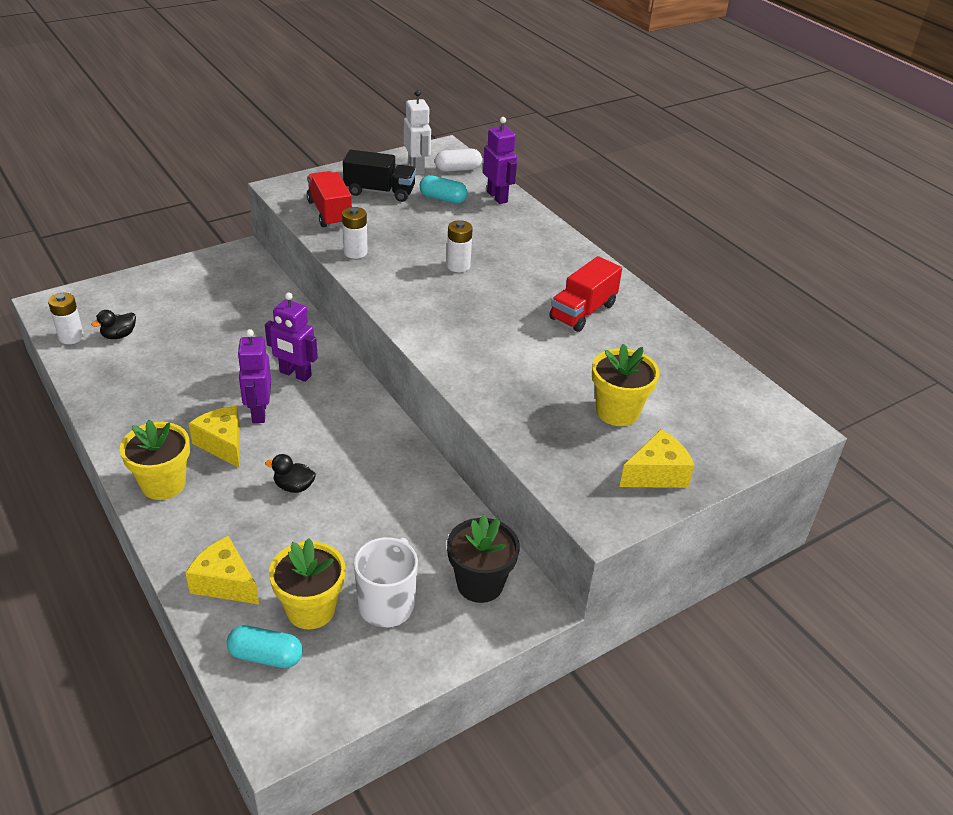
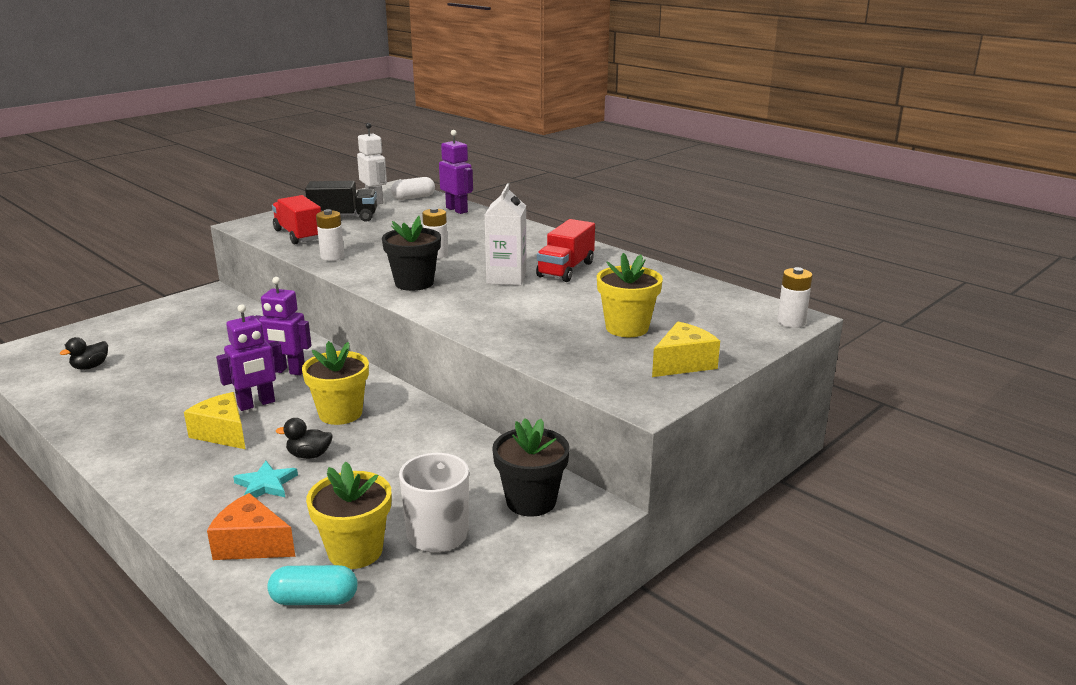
camera: 10 degrees left, 15 degrees down
(71, 337) = (36, 374): white battery -> white battery (791, 322)
(163, 484) = (163, 474): yellow flower pot -> yellow flower pot (340, 413)
(225, 583) = (251, 544): yellow cheese -> orange cheese
(249, 515) = (266, 484): none -> turquoise star
(259, 412) = (256, 404): purple robot -> purple robot turned 105 degrees counterclockwise
(426, 307) = (414, 283): none -> black flower pot
(443, 199) = (406, 216): turquoise capsule -> none
(519, 315) = (506, 278): none -> white carton

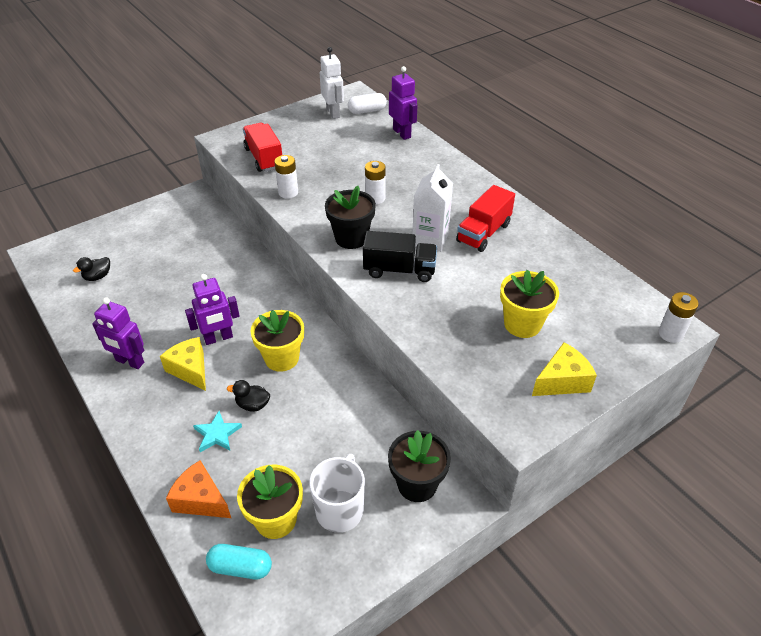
camera: 10 degrees right, 20 degrees up
(288, 371) = (246, 301): purple robot -> purple robot (129, 362)
(343, 218) = (304, 136): black truck -> black truck (399, 270)

